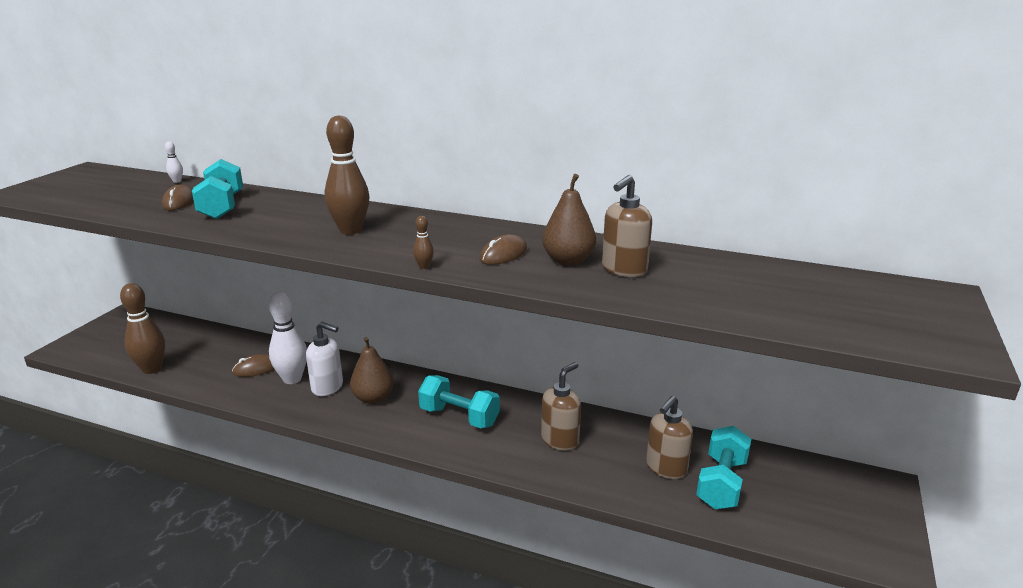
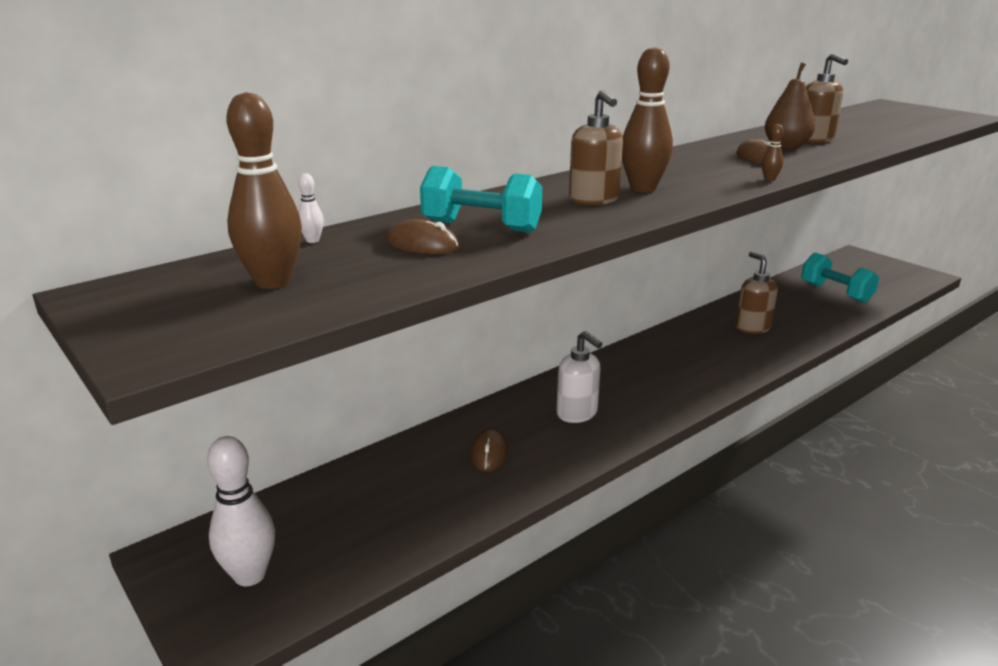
camera: 60 degrees left, 0 degrees up
(152, 369) = (402, 540): brown bowling pin -> brown bowling pin (272, 282)
(292, 379) = (538, 432): white bowling pin -> white bowling pin (250, 575)
(327, 387) = (577, 413): white soap dispenser -> white soap dispenser turned 90 degrees clockwise
(373, 398) = (622, 392): brown pear -> none
(459, 417) = (689, 358): turquoise dumbbell -> none
(666, 468) = (810, 303): brown soap dispenser -> brown soap dispenser (594, 200)

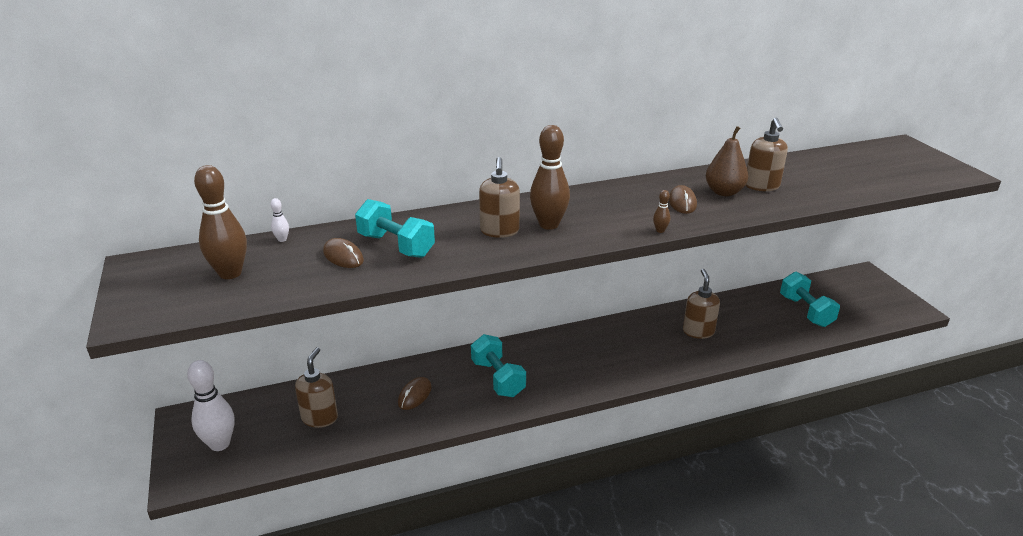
camera: 20 degrees right, 5 degrees up
(379, 507) = (320, 418): none -> brown soap dispenser
(577, 413) = (498, 378): white soap dispenser -> turquoise dumbbell

